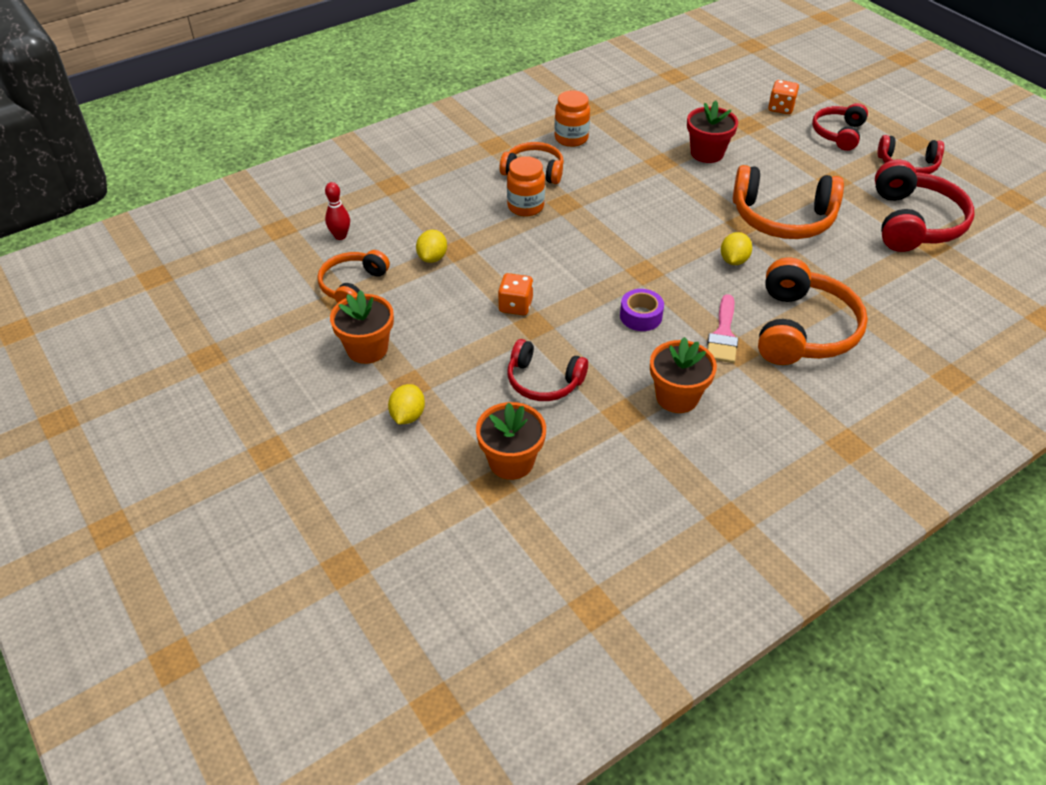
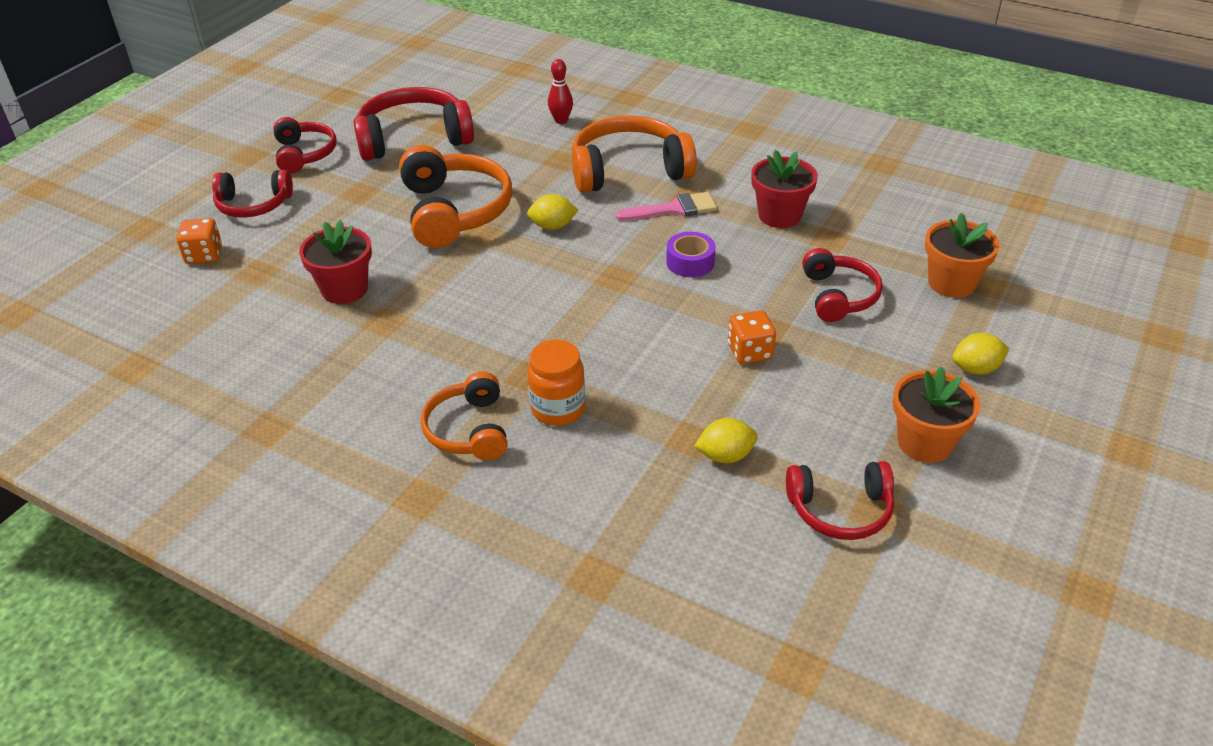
camera: 115 degrees left, 5 degrees down
(340, 236) = (757, 578): red bowling pin -> red bowling pin (561, 120)
(353, 286) = (840, 509): orange headphones -> red headphones
(571, 138) = (363, 420): orange jar -> none
(677, 397) = (779, 215): orange flower pot -> red flower pot

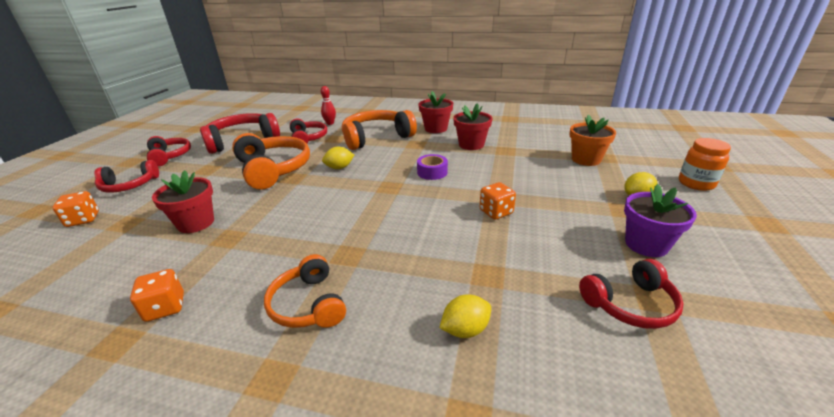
camera: 15 degrees left, 10 degrees down
(314, 400) = (165, 307): none -> orange dice
(558, 409) = (378, 273): orange jar -> orange jar (696, 183)
(673, 209) = (410, 150): pink brush -> none
(725, 456) = (520, 281): yellow lemon -> yellow lemon (465, 329)
(737, 166) = (436, 128): none -> red flower pot
(838, 296) = (529, 175): red headphones -> red headphones (308, 138)
(925, 443) = (646, 244): orange flower pot -> purple flower pot

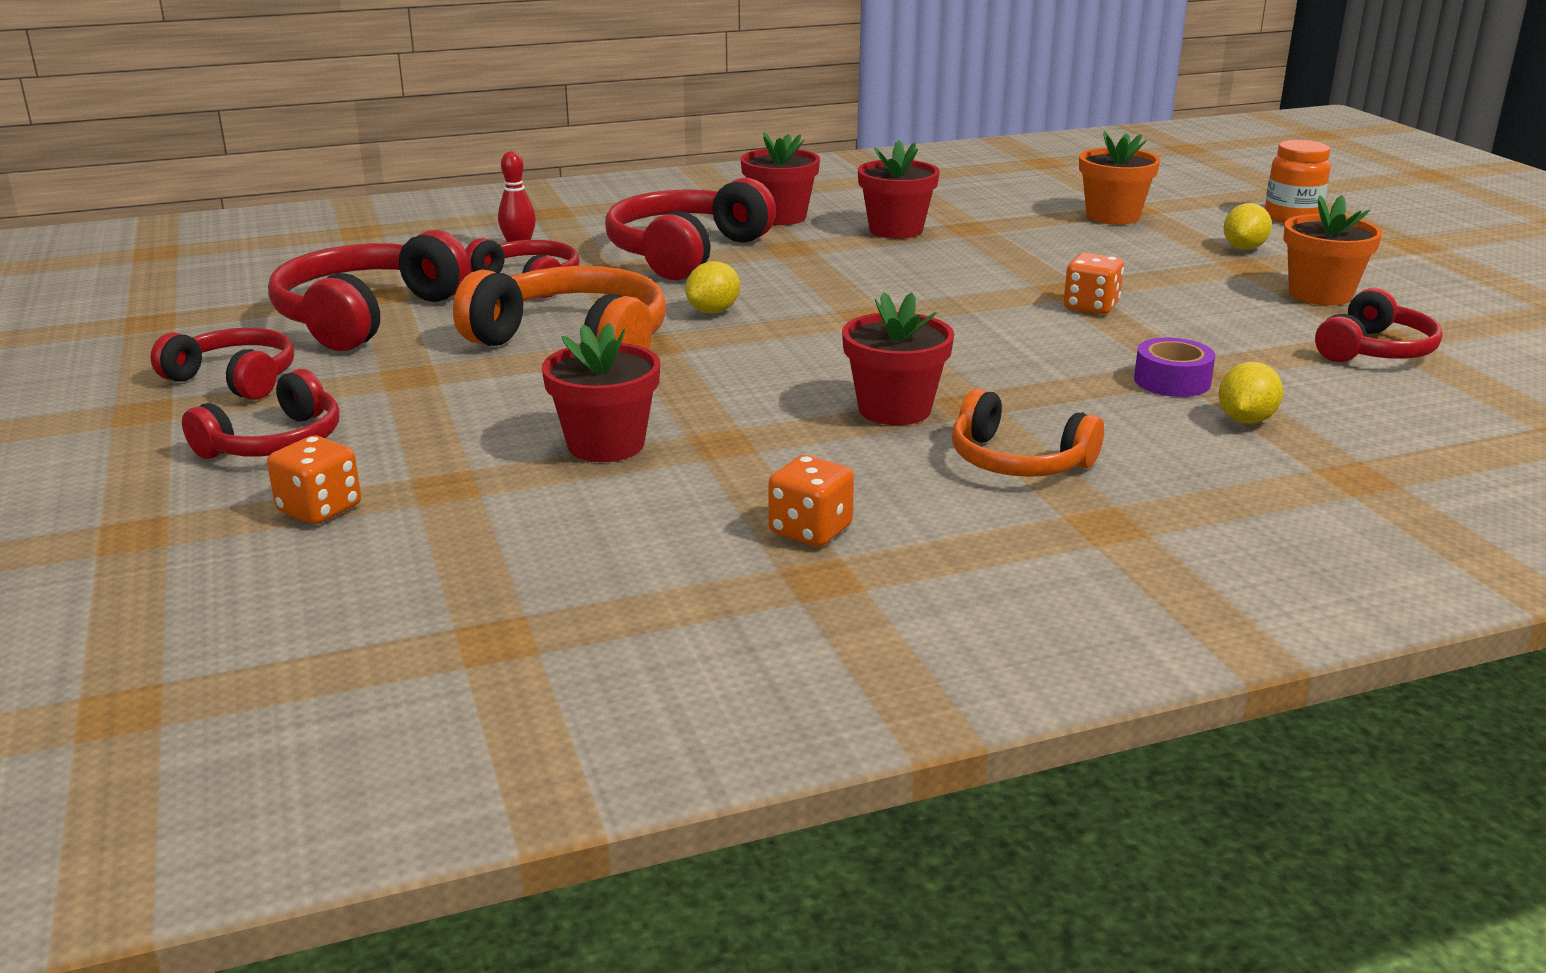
camera: 35 degrees left, 5 degrees down
(314, 245) = (894, 409): none -> red flower pot
(376, 138) = (686, 253): orange headphones -> red headphones
(432, 172) = (902, 281): purple tape -> purple tape (1172, 381)
(646, 244) = (1320, 294): purple flower pot -> orange flower pot

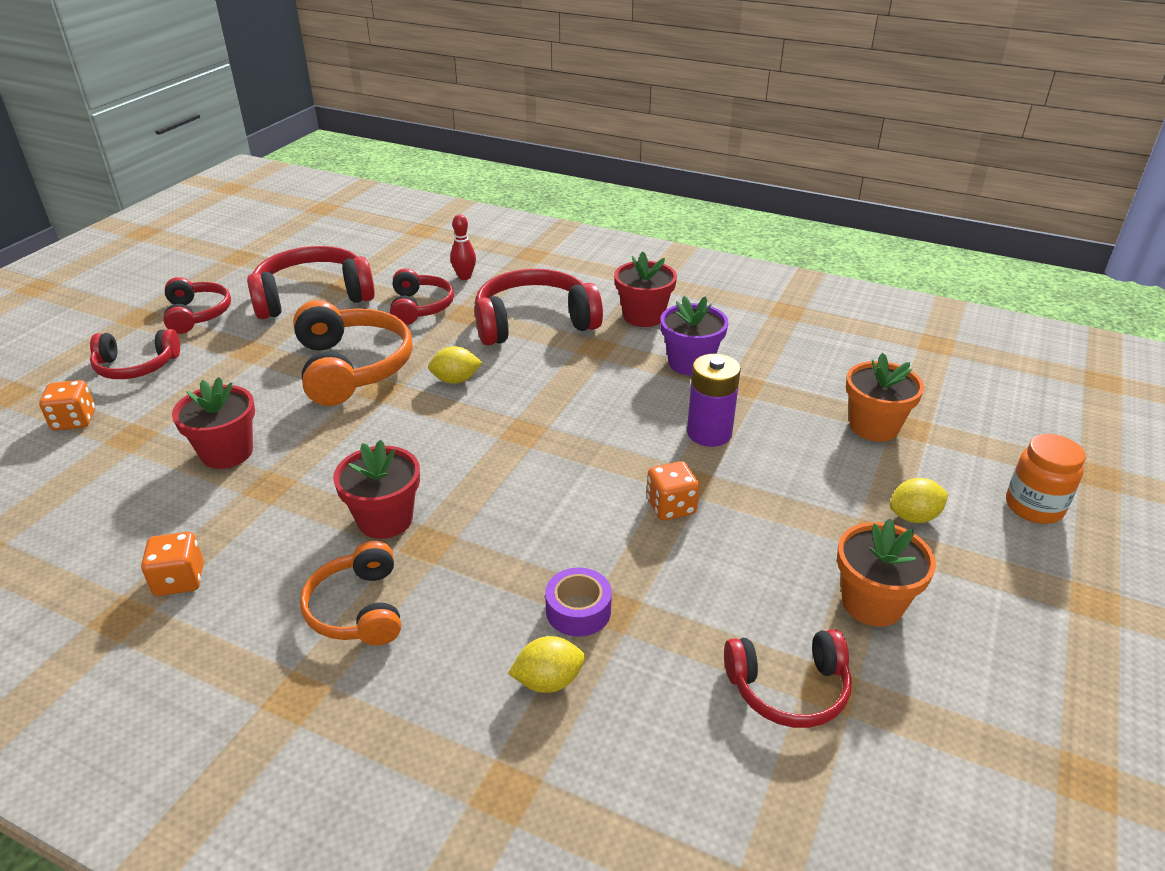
camera: 45 degrees right, 10 degrees up
(896, 230) = (690, 363): red flower pot -> purple flower pot
(1014, 261) = (709, 433): none -> purple battery

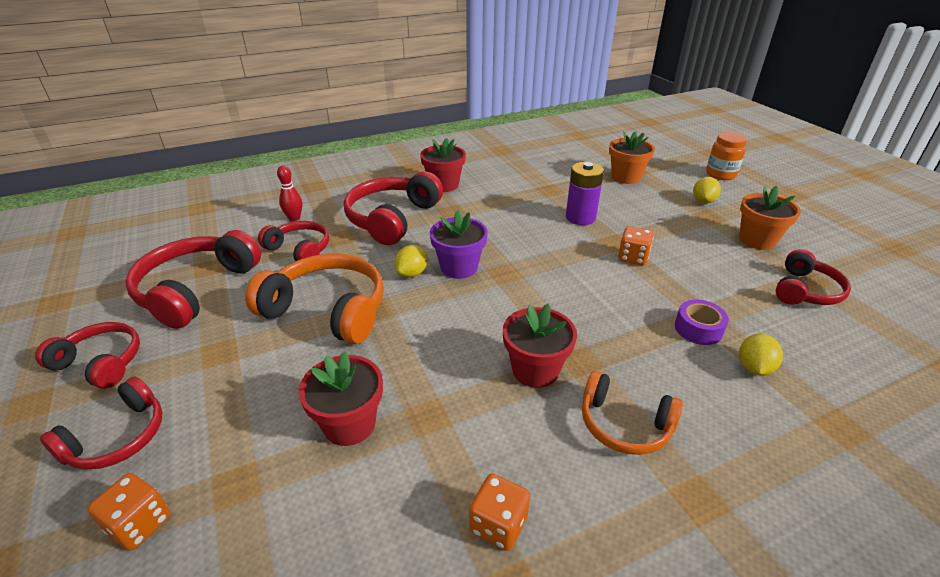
camera: 50 degrees left, 0 degrees up
(690, 363) = (510, 193): purple flower pot -> purple flower pot (459, 267)

